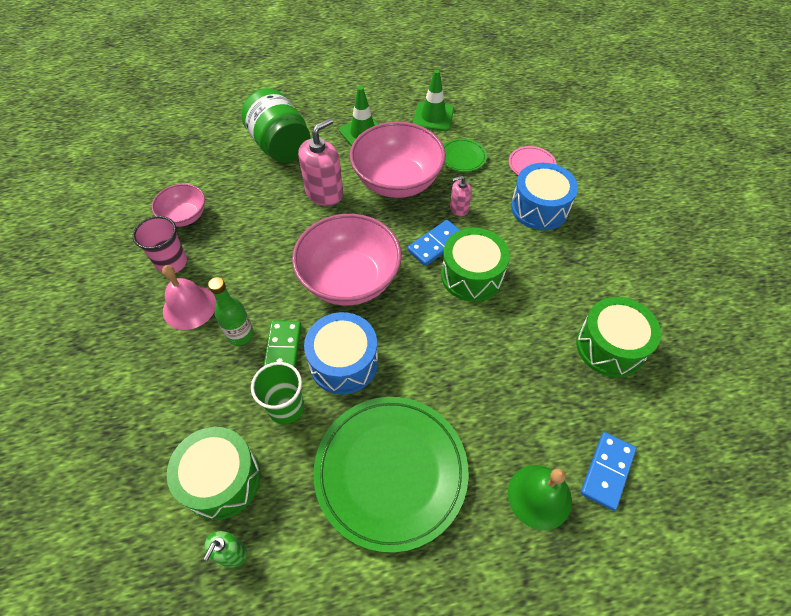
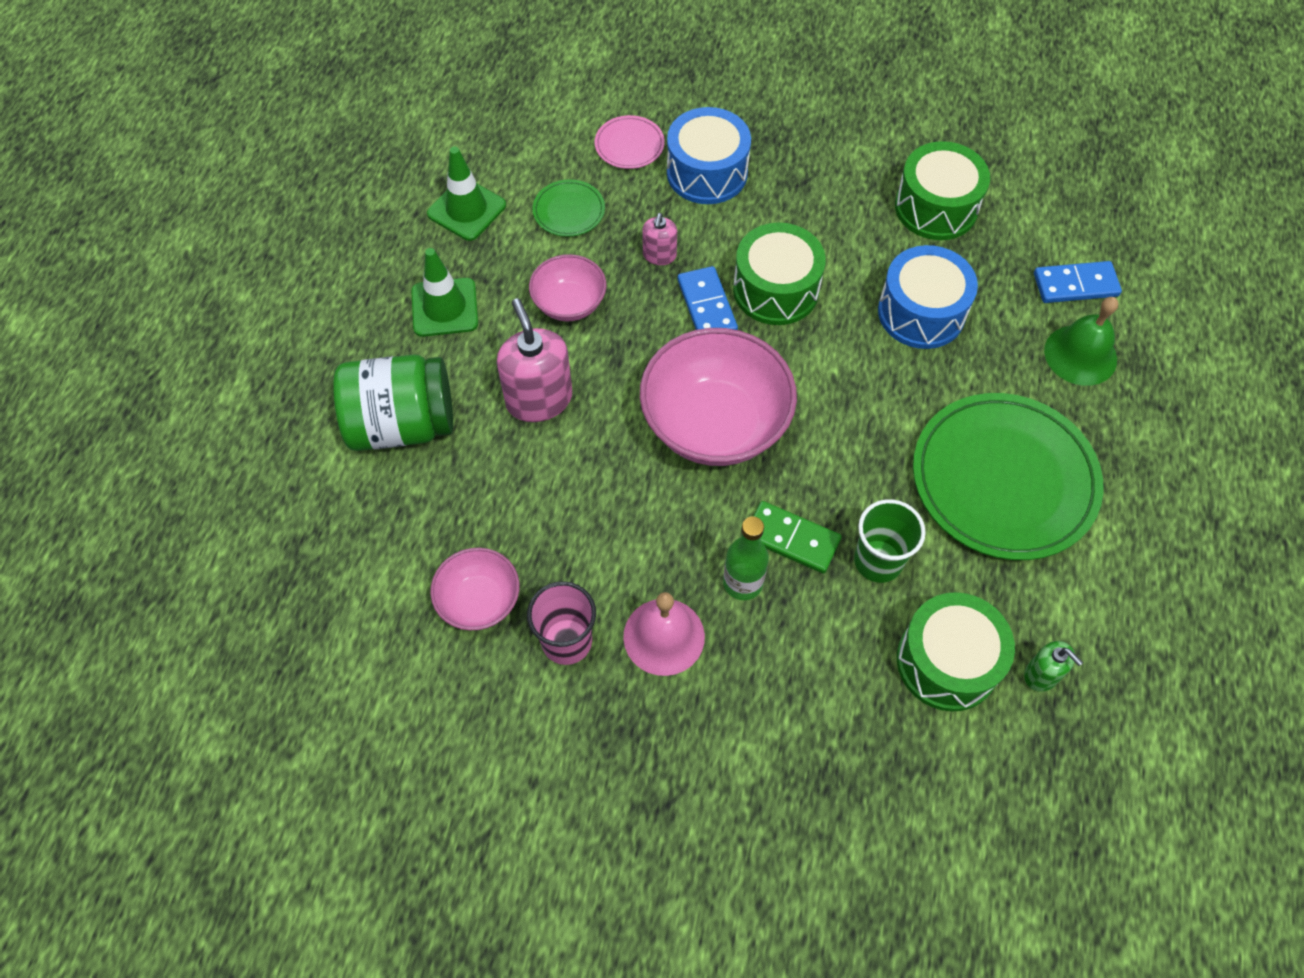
camera: 65 degrees left, 5 degrees up
(344, 362) = (840, 476): blue drum -> blue drum (921, 312)
(397, 181) = (569, 303): pink bowl -> pink bowl, size x0.53
(607, 471) = (1075, 285): blue domino -> blue domino turned 60 degrees counterclockwise

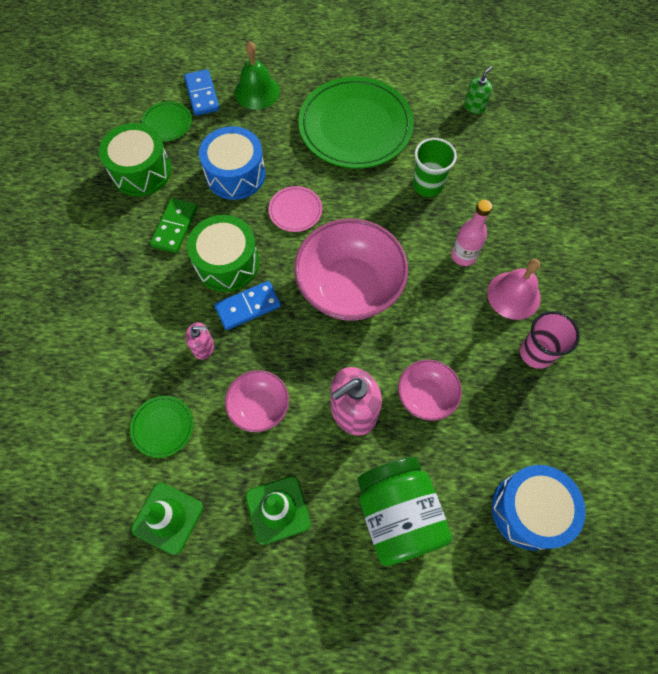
camera: 100 degrees left, 5 degrees up
(479, 601) = (526, 416): pink bowl -> pink bowl (426, 396)
(629, 145) = (85, 390): pink plate -> pink plate (295, 210)
(707, 172) = (114, 325): blue drum -> blue drum (529, 510)
(742, 583) = (463, 255): green bottle -> pink bottle
(792, 539) = (425, 232): green domino -> green domino (175, 227)
(947, 662) = (481, 148): green drum -> none
(1020, 240) = (167, 123): none -> green plate

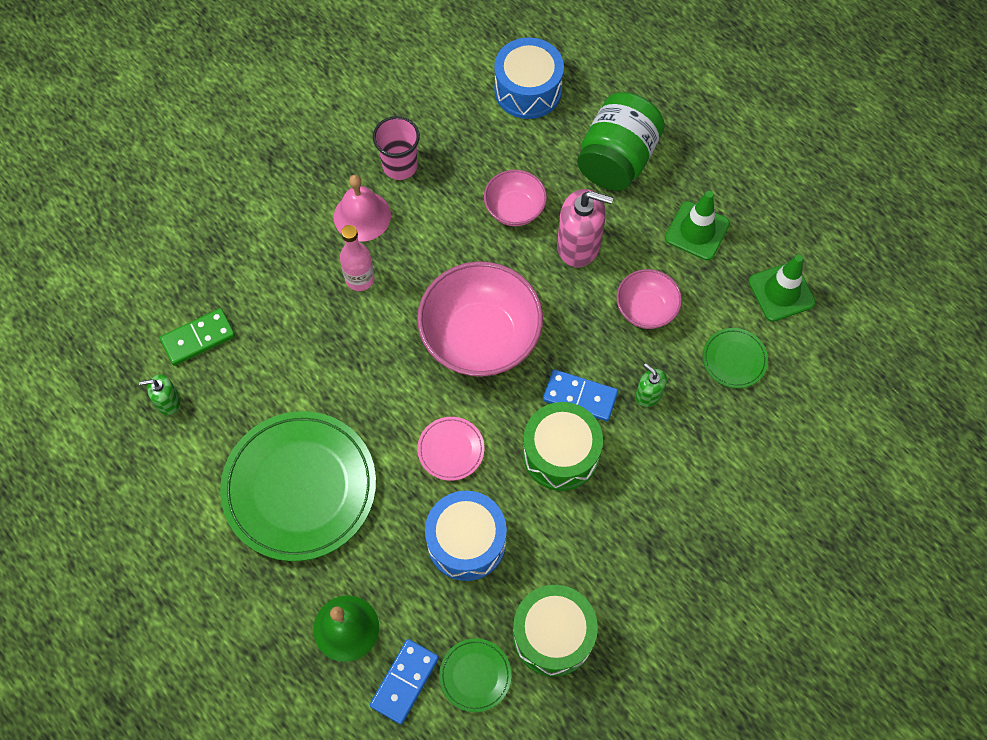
camera: 135 degrees left, 0 degrees up
(175, 227) = (575, 535): green domino -> green domino (198, 338)
(203, 347) = (648, 394): pink soap dispenser -> green soap dispenser
(427, 185) = (310, 365): green cup -> none

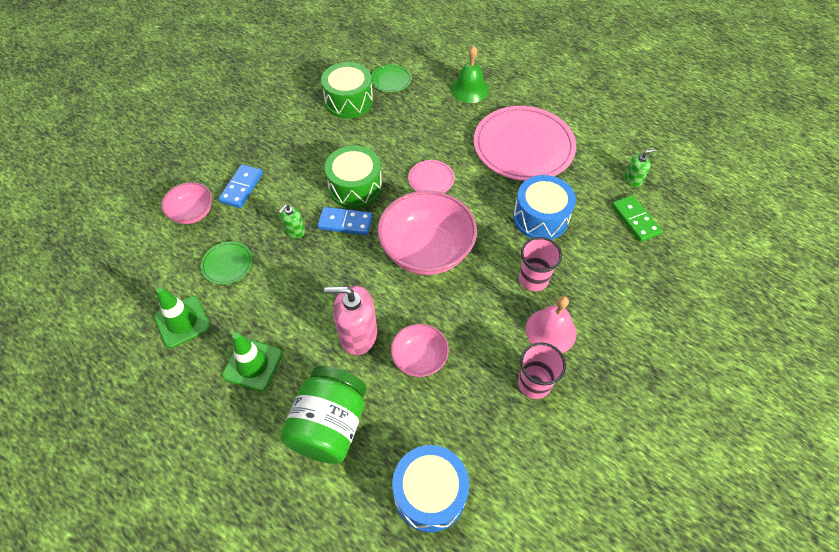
camera: 170 degrees right, 10 degrees down
(198, 338) = (635, 220): green domino -> green domino turned 75 degrees counterclockwise
(300, 487) = (523, 147): green plate -> pink plate
(360, 279) = (533, 279): pink bottle -> pink cup
(405, 682) = (429, 73): blue domino -> blue domino (241, 187)
(466, 541) = (409, 135): blue drum -> blue drum (540, 218)
(646, 309) = (298, 291): pink bowl -> pink bowl (192, 213)
(648, 394) = (294, 231): green soap dispenser -> green soap dispenser turned 90 degrees clockwise

